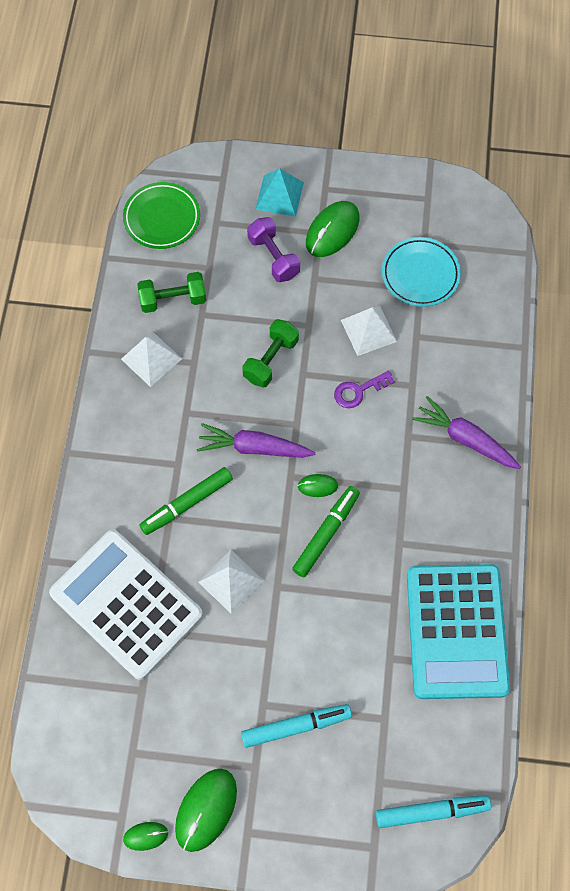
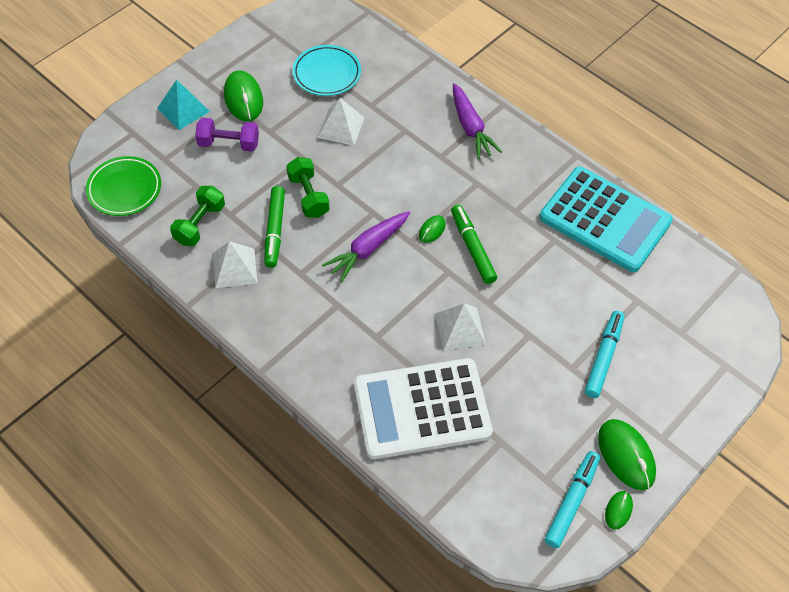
camera: 55 degrees left, 10 degrees down
(187, 503) = (374, 318): green marker -> green marker (274, 230)
(358, 391) = (381, 161): purple key -> none
(431, 812) = (723, 315): turquoise marker -> turquoise marker (572, 501)
(465, 439) = (470, 127): purple carrot -> purple carrot turned 90 degrees counterclockwise

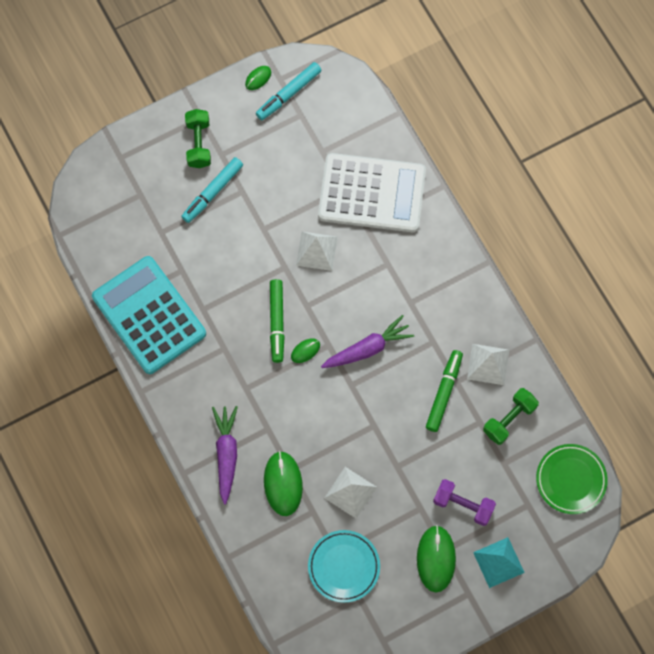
camera: 160 degrees left, 15 degrees up
(308, 196) = (404, 420): green dumbbell -> green dumbbell (199, 144)
(626, 455) = (233, 113): green mouse -> green mouse (283, 484)

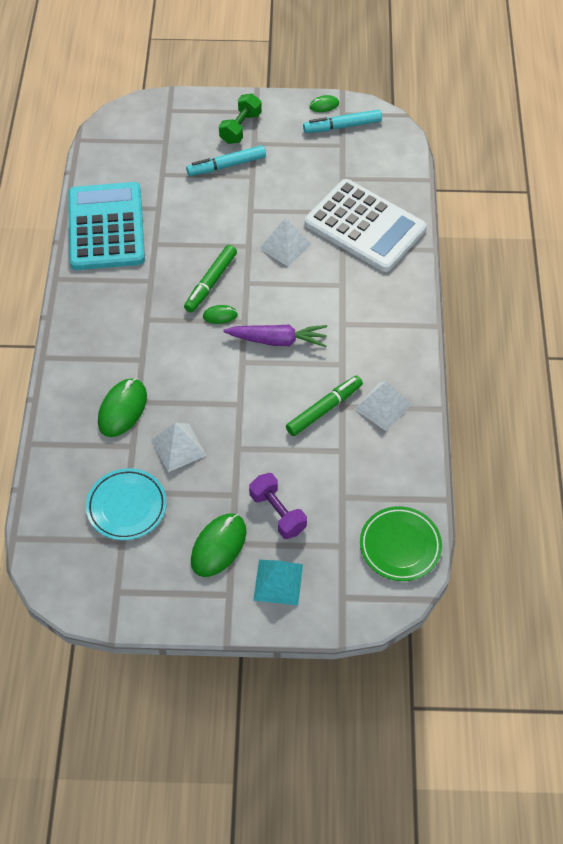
camera: 30 degrees right, 15 degrees down
(226, 454) = (91, 361): purple carrot -> none
(509, 419) = (372, 462): green dumbbell -> none

